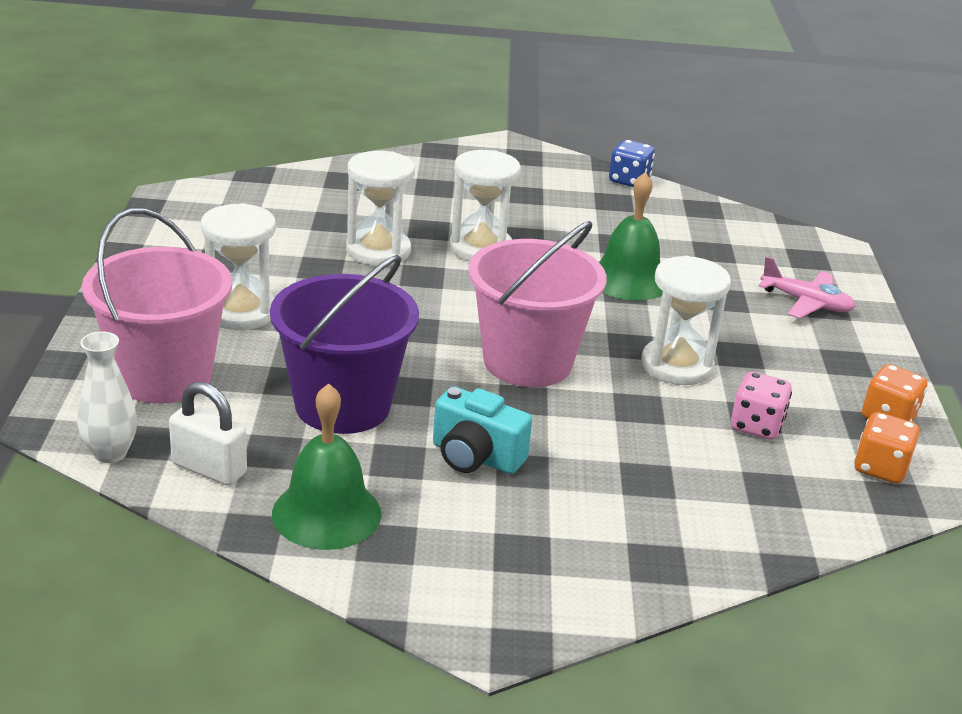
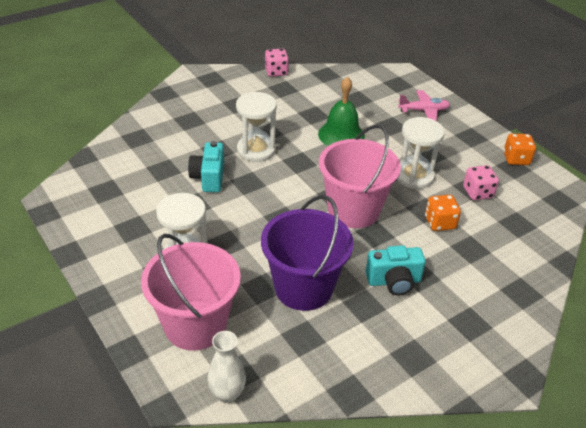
camera: 35 degrees left, 10 degrees up
(209, 469) = (287, 369): white padlock -> none
(326, 513) = (370, 358): green bell -> none
(378, 251) = (209, 178): white hourglass -> turquoise camera
(629, 180) = (276, 72): blue dice -> pink dice
(880, 468) = (540, 188): orange dice -> orange dice (440, 223)

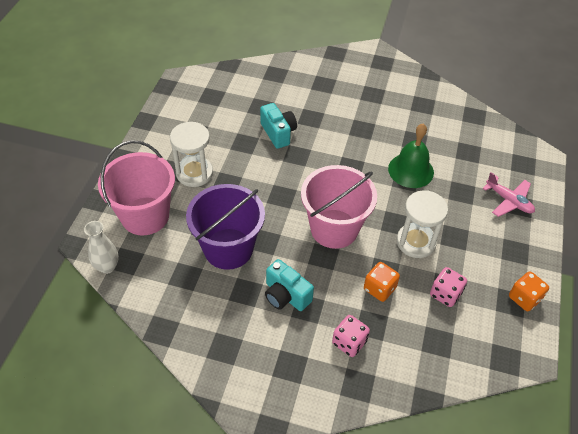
camera: 50 degrees right, 10 degrees up
(209, 178) = (278, 133): turquoise camera -> turquoise camera turned 105 degrees clockwise
(256, 150) = (335, 137): white hourglass -> none
(276, 72) = (437, 88): pink dice -> pink dice (349, 342)

